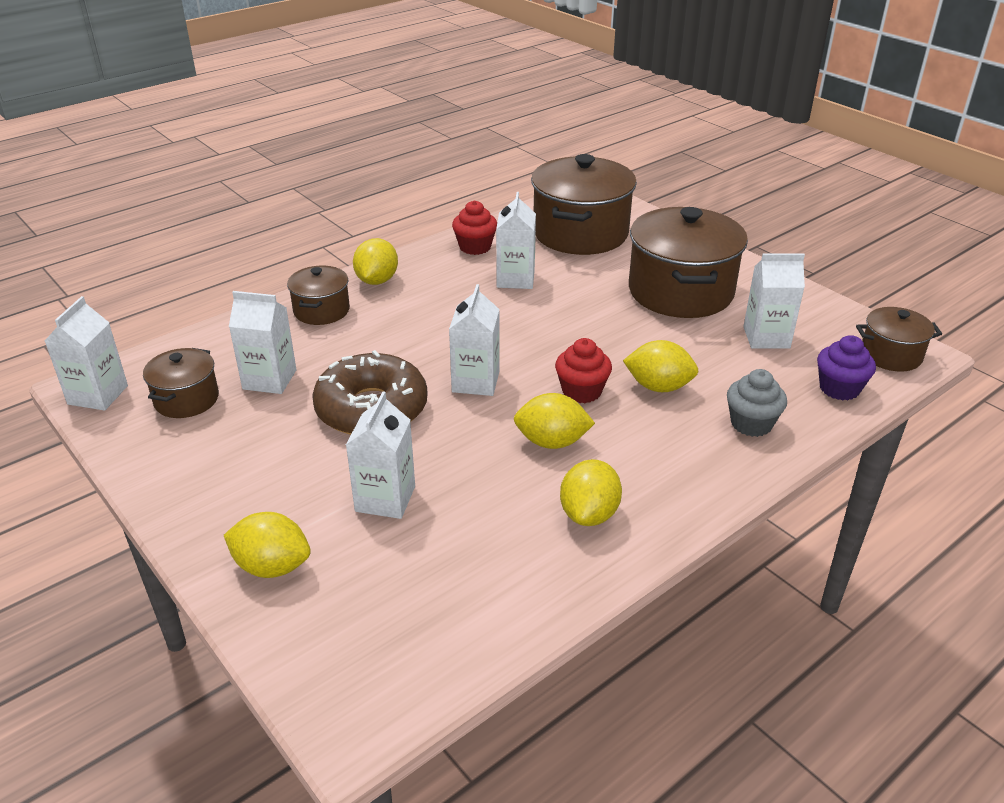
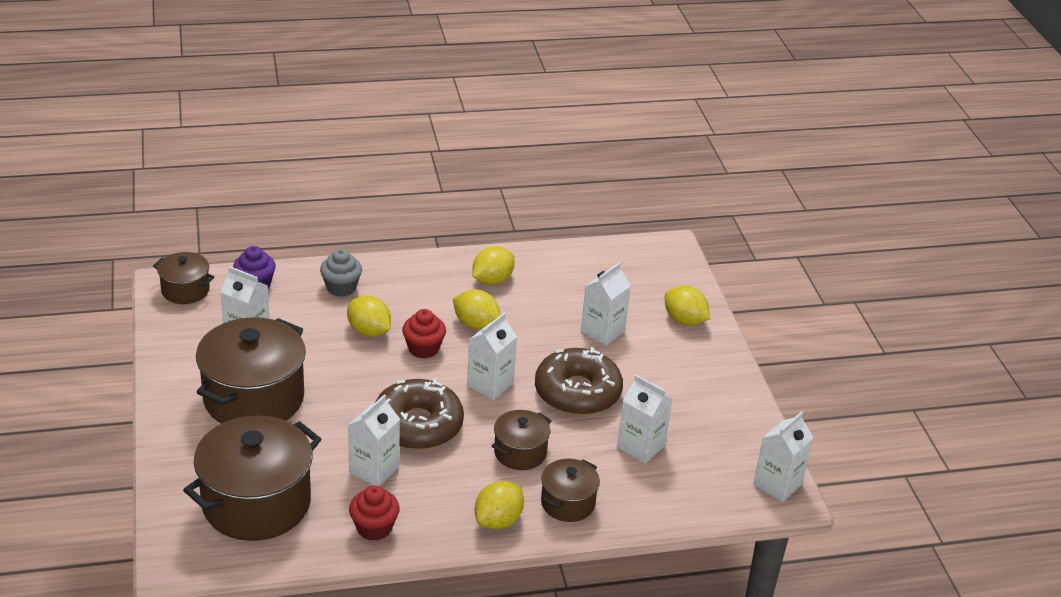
camera: 155 degrees left, 0 degrees up
(186, 399) = (709, 453): brown pot -> brown pot (520, 452)
(513, 321) = (417, 425): none -> brown donut

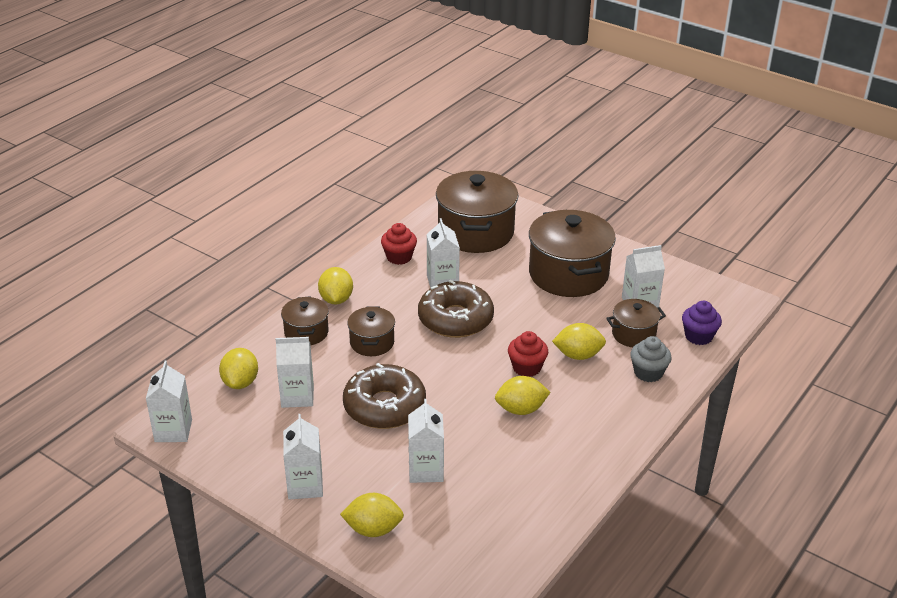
camera: 140 degrees right, 0 degrees up
(185, 290) = (726, 304): brown pot -> brown pot (633, 334)
(490, 384) = (449, 373): white carton -> white carton (305, 485)
(492, 280) = (564, 455): yellow lemon -> yellow lemon (240, 382)

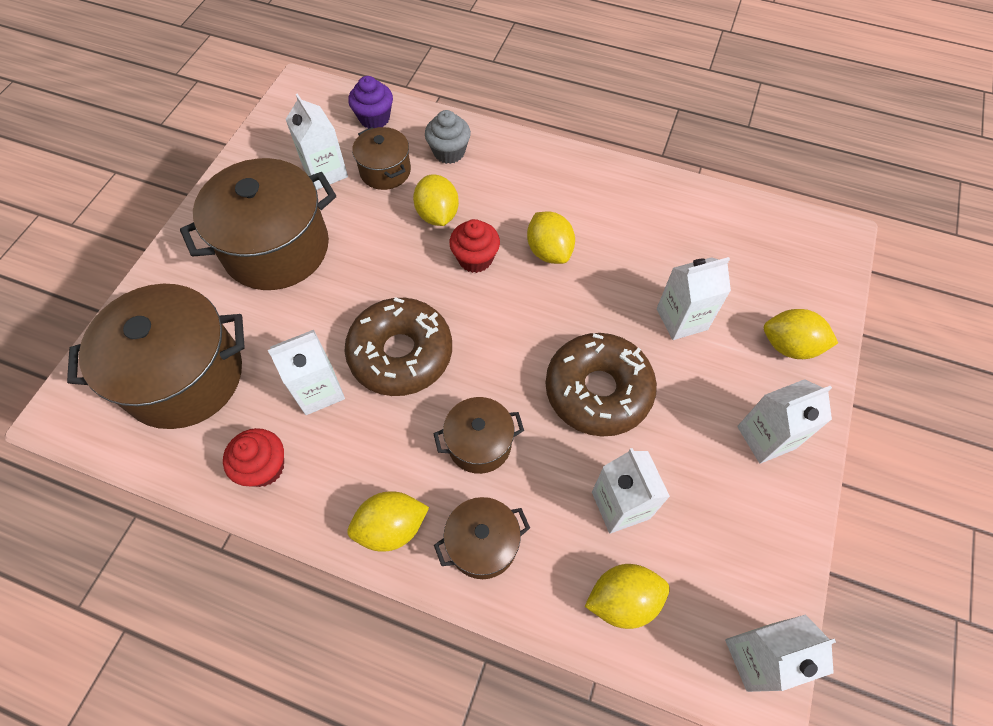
camera: 105 degrees left, 25 degrees up
(373, 529) = (789, 346): yellow lemon -> yellow lemon turned 60 degrees counterclockwise

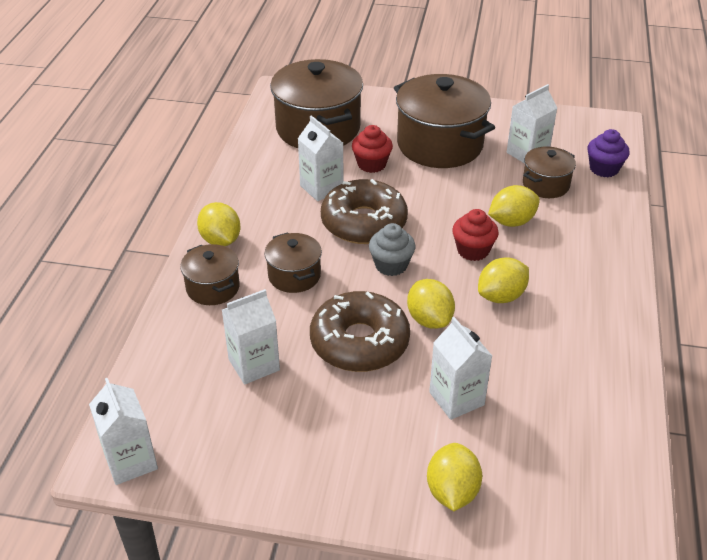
camera: 80 degrees right, 20 degrees down
(264, 467) = (257, 175): red cupcake -> red cupcake (371, 164)
(449, 152) = (589, 218): grey cupcake -> grey cupcake (391, 265)
(623, 599) = (175, 371): yellow lemon -> yellow lemon (429, 319)
(766, 437) = (338, 469): white carton -> none

